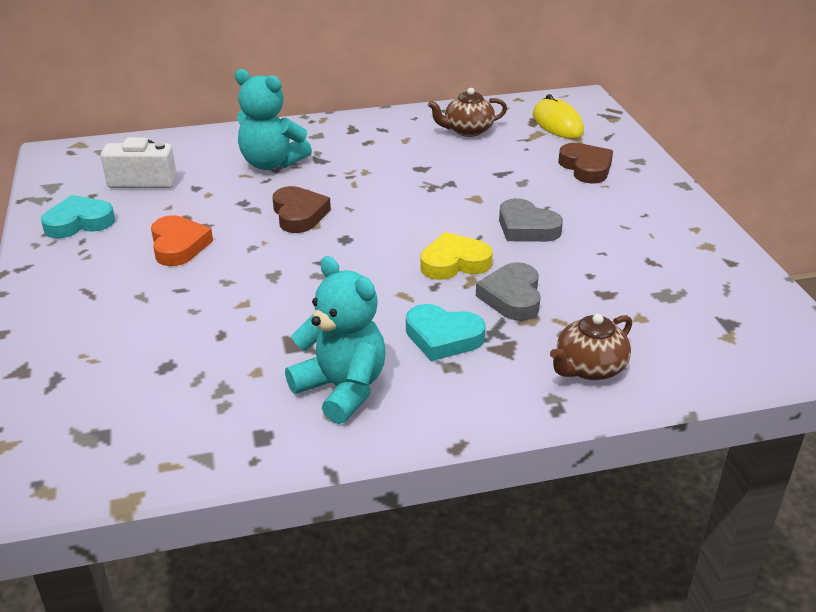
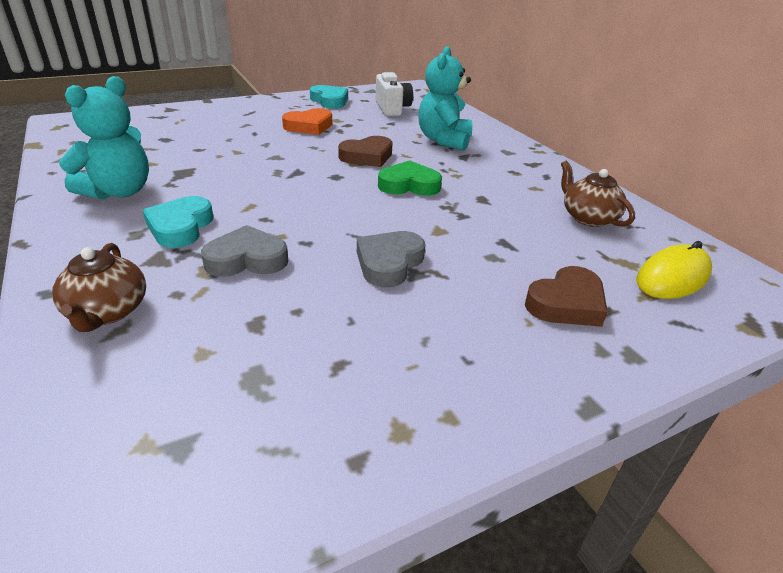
camera: 75 degrees right, 0 degrees up
(381, 199) = (409, 185): none -> green heart
(454, 263) = (306, 225): yellow heart -> none
(589, 368) = (107, 312): brown teapot -> brown teapot turned 135 degrees counterclockwise

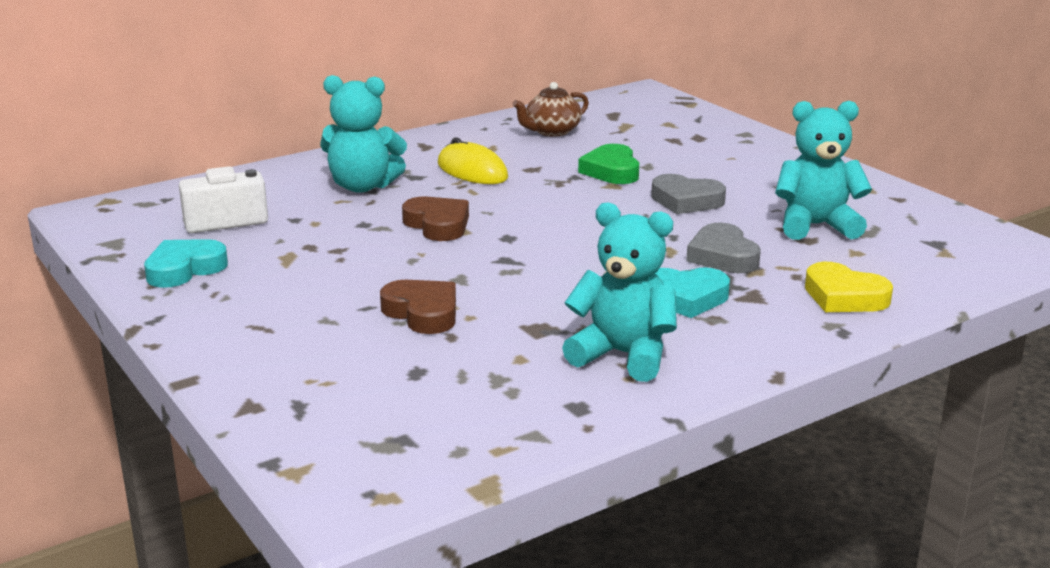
camera: 95 degrees left, 10 degrees down
(107, 312) = (844, 297): brown teapot -> yellow heart
(289, 339) = (816, 226): none -> turquoise teddy bear
(309, 126) = (327, 271): orange heart -> none
(409, 185) = (515, 200): green heart -> green heart (611, 171)
(566, 303) = (700, 146): brown heart -> brown heart (422, 313)
(672, 277) = (639, 114): yellow mouse -> yellow mouse (472, 171)

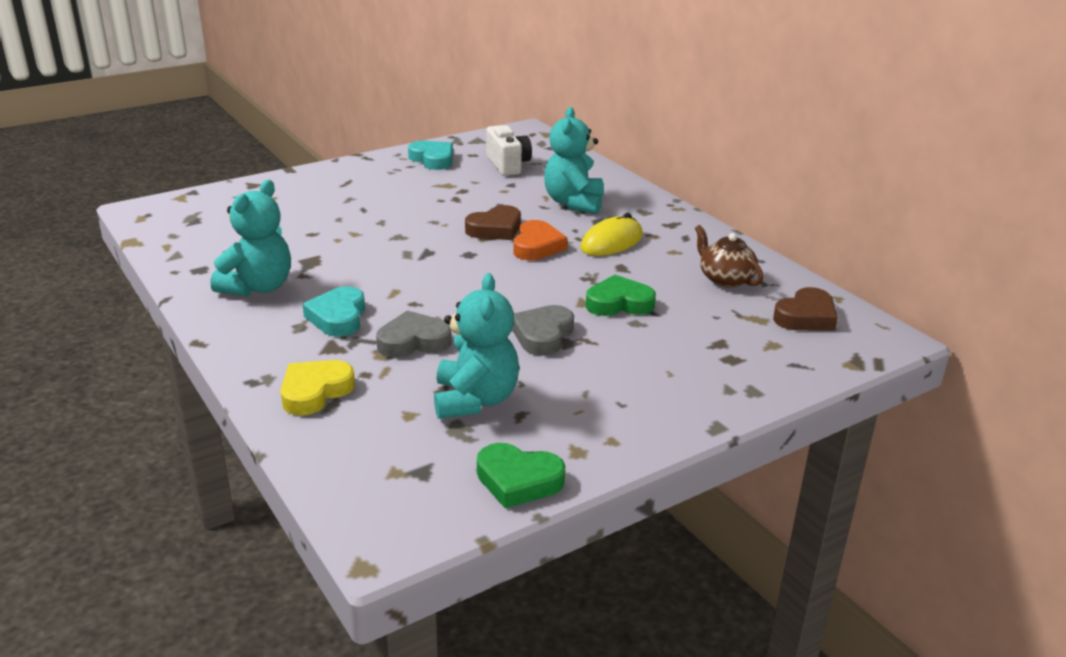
camera: 90 degrees right, 5 degrees up
(422, 313) = (348, 225): brown heart -> brown heart (806, 317)
(485, 204) = (537, 246): none -> orange heart
(921, 208) = (518, 480): none -> green heart

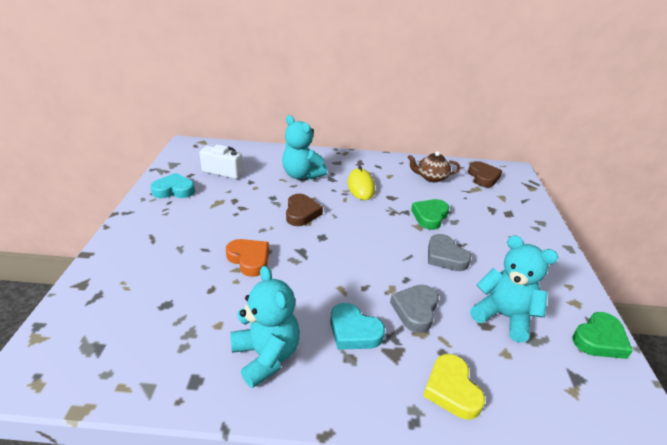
camera: 55 degrees left, 5 degrees up
(537, 246) = (339, 210): orange heart -> orange heart (249, 259)

